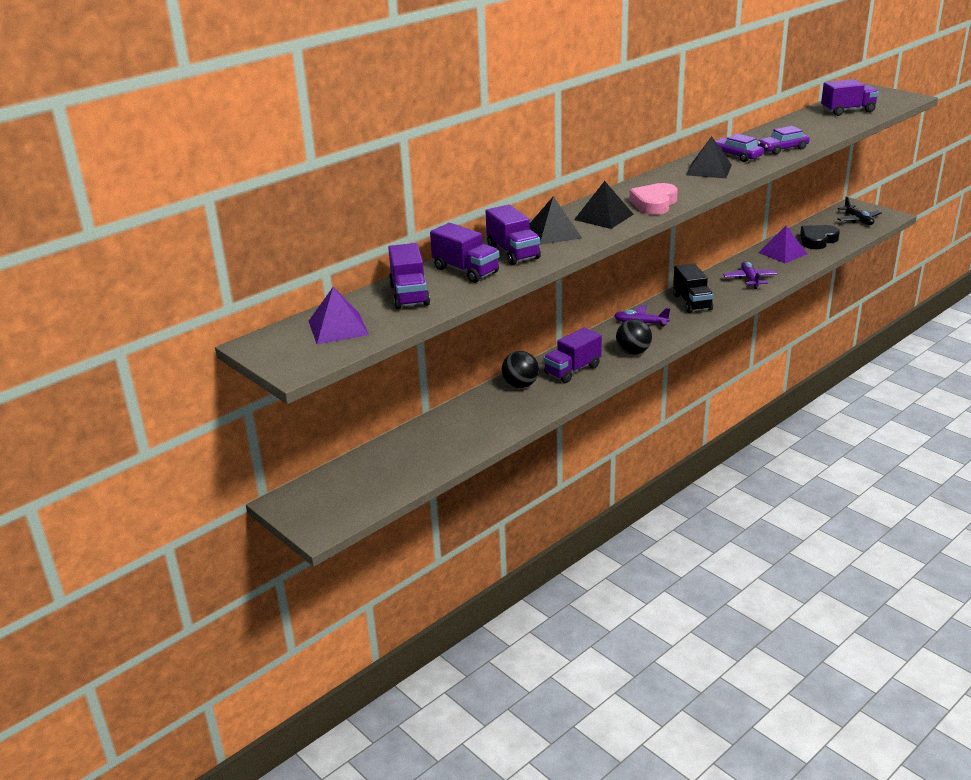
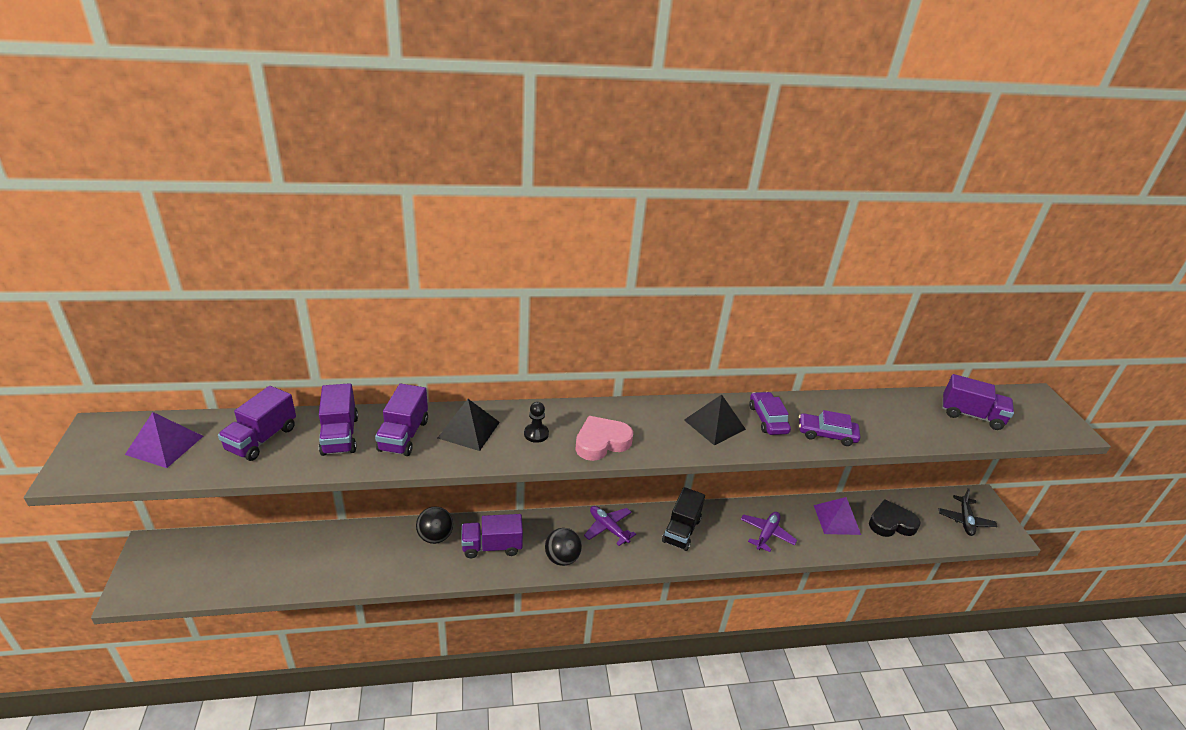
camera: 30 degrees right, 5 degrees up
(603, 217) = (536, 434): black pyramid -> black pawn

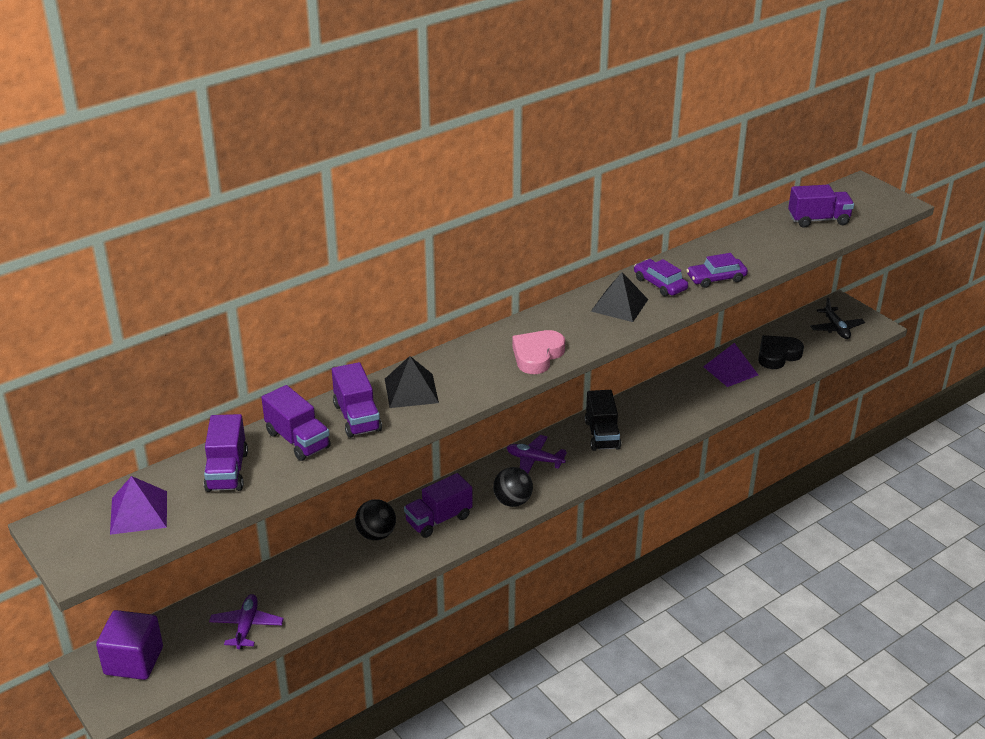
camera: 25 degrees left, 0 degrees up
(180, 559) = (134, 661): none -> purple cube
(536, 434) = (474, 371): black pawn -> none
(766, 534) = (679, 407): purple plane -> purple plane (246, 626)

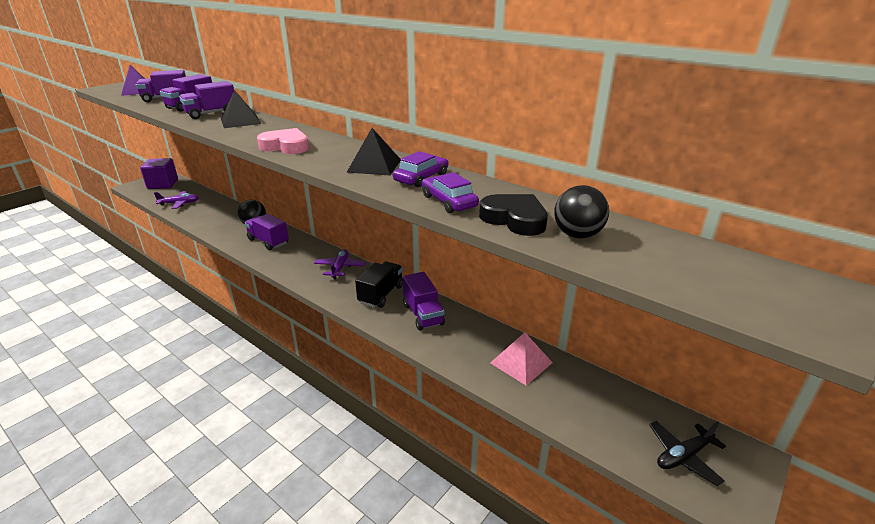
camera: 75 degrees right, 5 degrees down
(512, 501) = (288, 265): black ball -> black ball (577, 235)
(602, 435) = (381, 294): black truck -> black truck turned 135 degrees clockwise
(730, 370) = (521, 362): purple pyramid -> pink pyramid
(777, 355) = (576, 399): black heart -> black heart (514, 219)
(818, 220) = (658, 256): purple truck -> purple truck (423, 314)

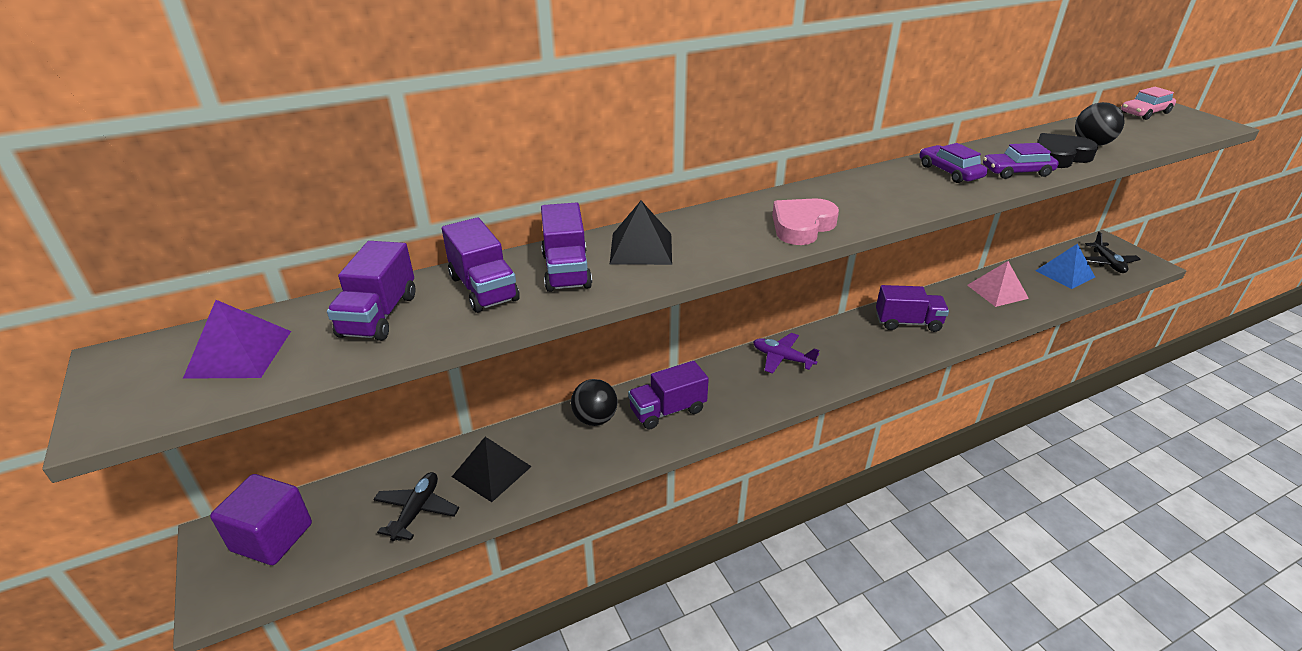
camera: 65 degrees left, 5 degrees up
(179, 203) = (417, 511): purple plane -> black plane
(374, 165) = (902, 187): black pyramid -> black pyramid (491, 471)
(381, 294) = (858, 340): black truck -> none
(611, 414) = (1065, 273): none -> blue pyramid
(768, 272) = (1145, 113): none -> pink car

